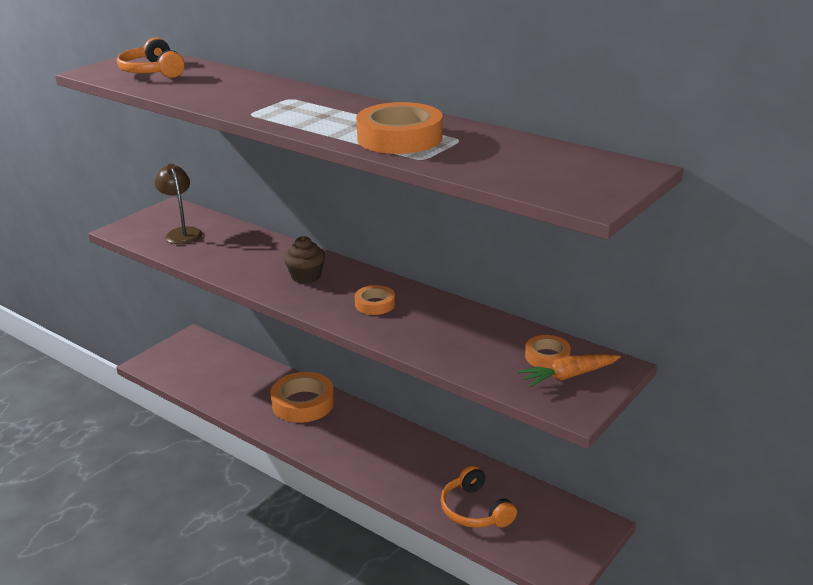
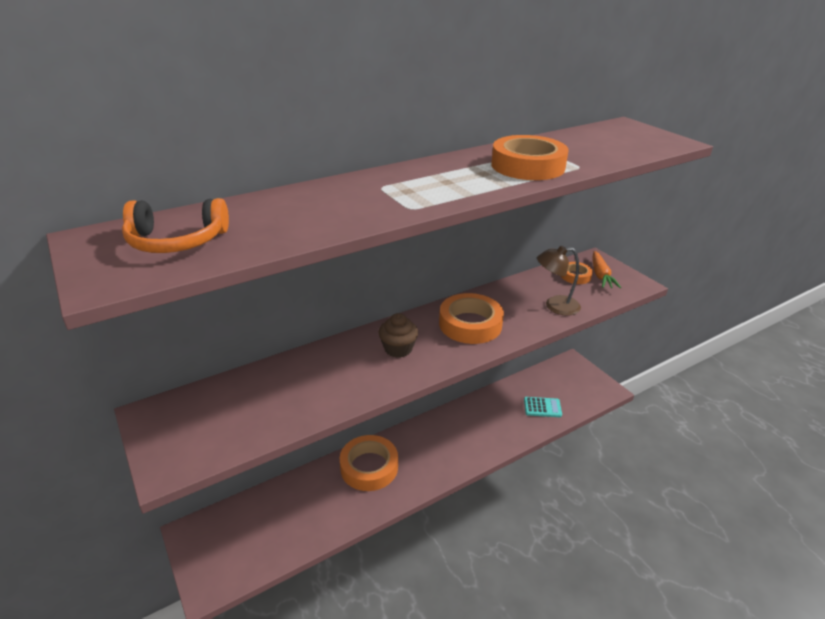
camera: 70 degrees left, 5 degrees up
(182, 233) = (229, 414): brown lamp -> brown lamp (555, 306)
(375, 304) = (470, 324): orange tape -> orange tape, size x1.84
(475, 510) = (542, 407): orange headphones -> turquoise calculator

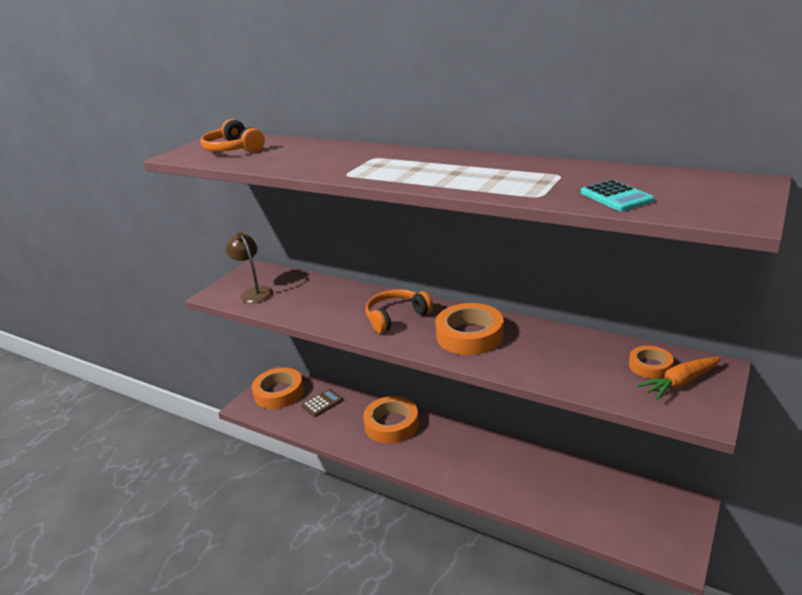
camera: 65 degrees right, 5 degrees down
(284, 507) = (322, 403): none -> brown calculator
(398, 349) = (396, 317): brown cupcake -> orange headphones
(527, 166) = (503, 180): orange tape -> orange tape (279, 393)
(542, 407) = (578, 506): turquoise calculator -> turquoise calculator (616, 197)
(555, 306) = (564, 370): brown lamp -> brown lamp (254, 292)

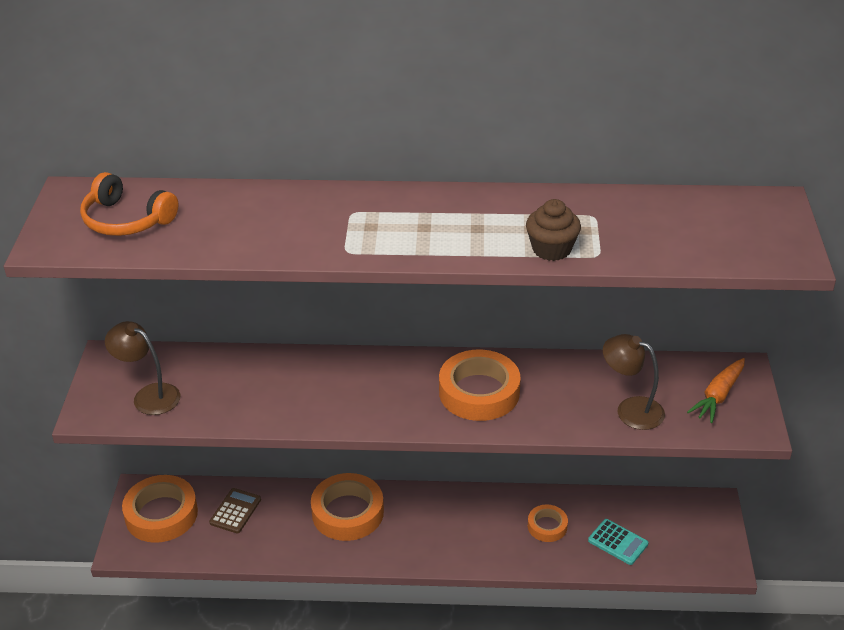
camera: 30 degrees left, 10 degrees up
(396, 317) = (374, 388): orange headphones -> none
(502, 189) = (551, 249): none -> brown cupcake
(588, 374) = (630, 409): none -> brown lamp
(616, 197) = (671, 244): turquoise calculator -> turquoise calculator (618, 542)
(650, 366) = (682, 383): orange tape -> orange tape (547, 526)

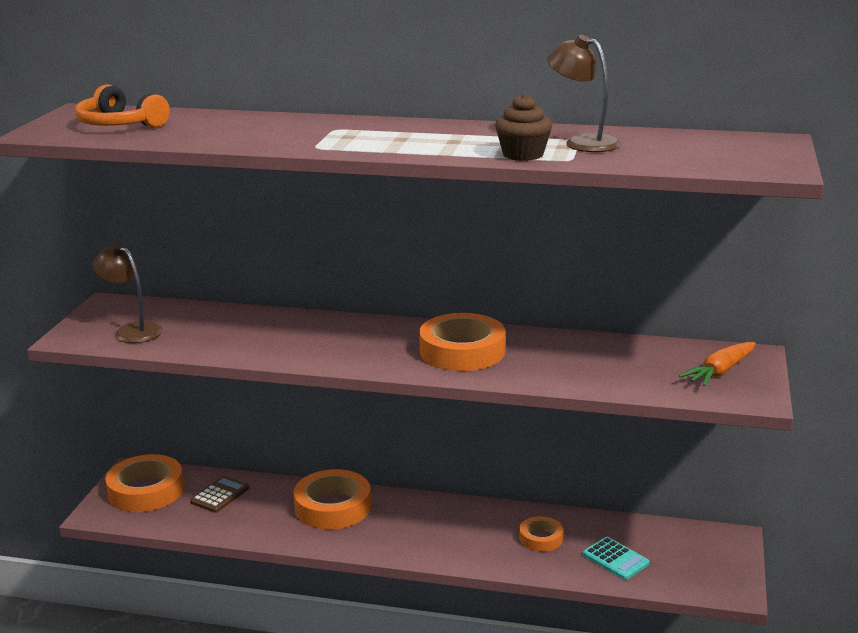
camera: 10 degrees right, 15 degrees down
(630, 409) = (620, 374): brown lamp -> brown lamp (583, 142)

